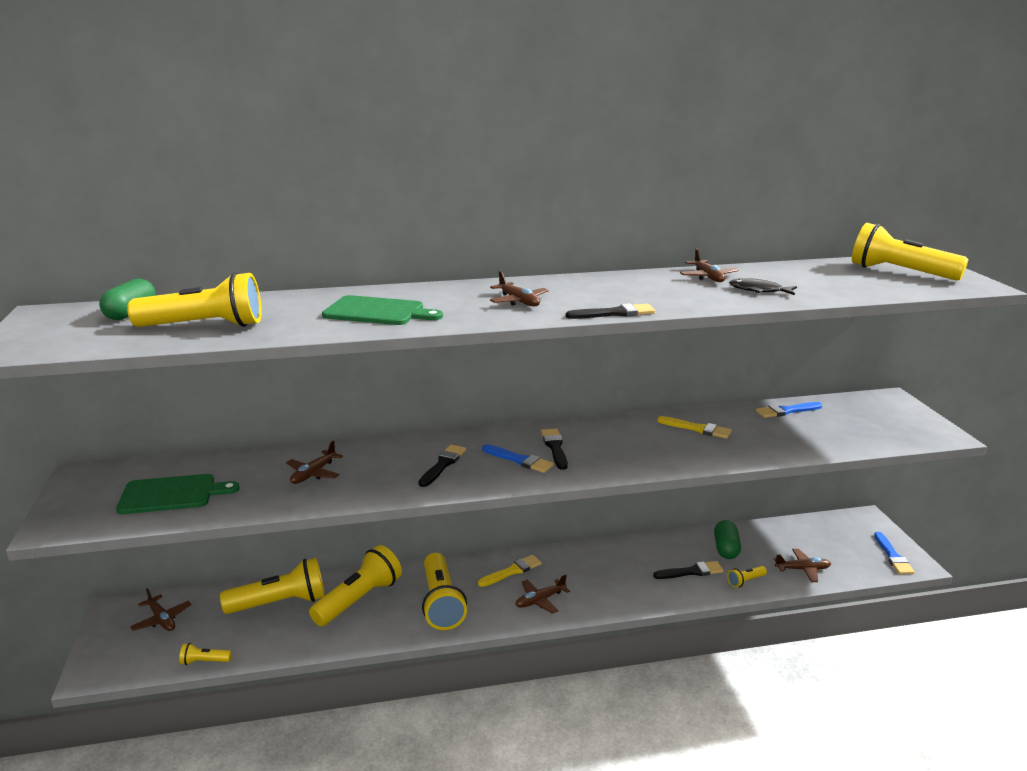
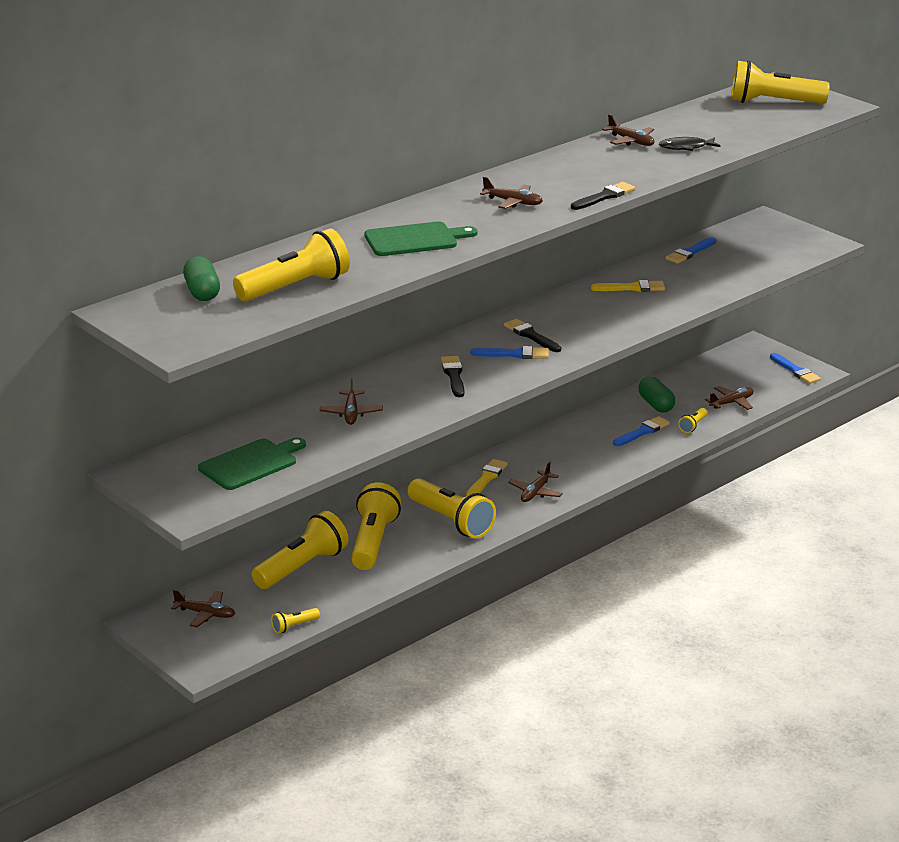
camera: 30 degrees left, 5 degrees up
(691, 572) = (642, 432): black brush -> blue brush

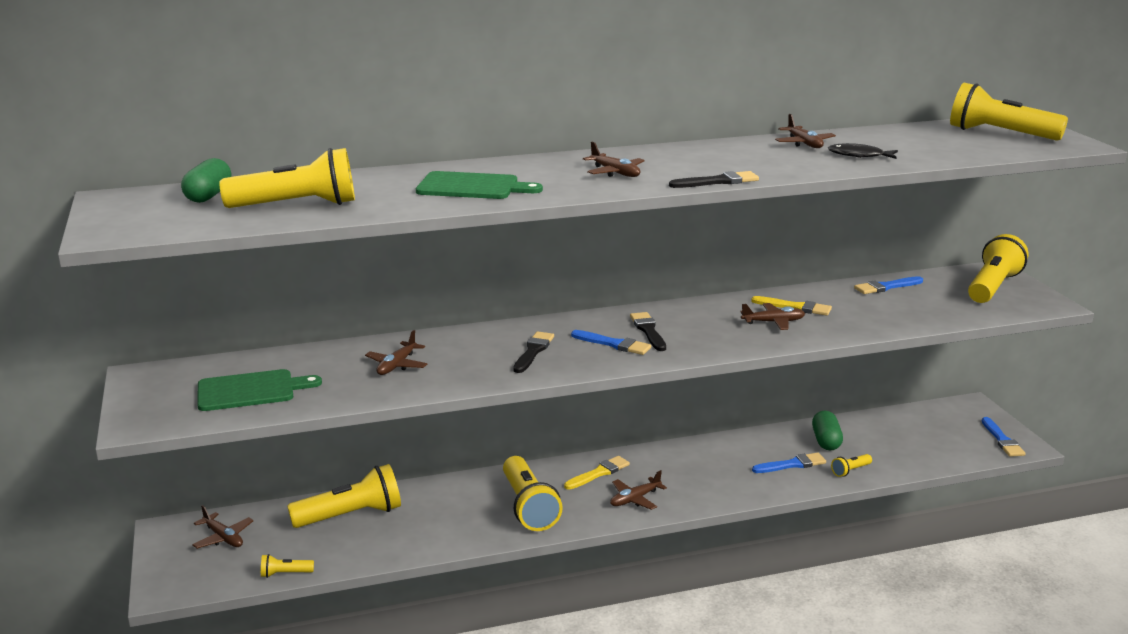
camera: 25 degrees right, 5 degrees down
(373, 542) = (437, 508): yellow flashlight -> yellow flashlight (992, 287)
(732, 403) = (909, 457): brown plane -> brown plane (773, 322)

